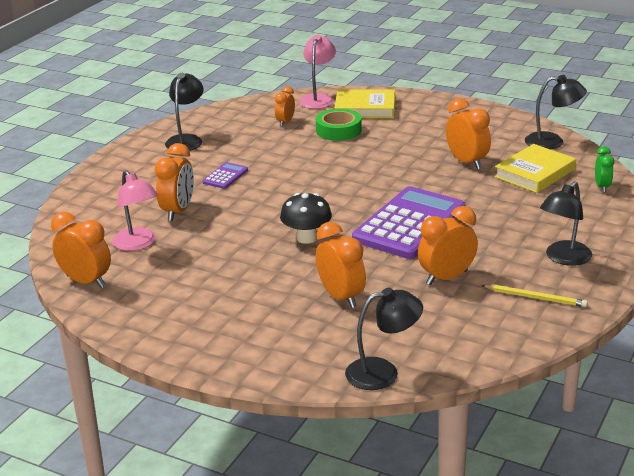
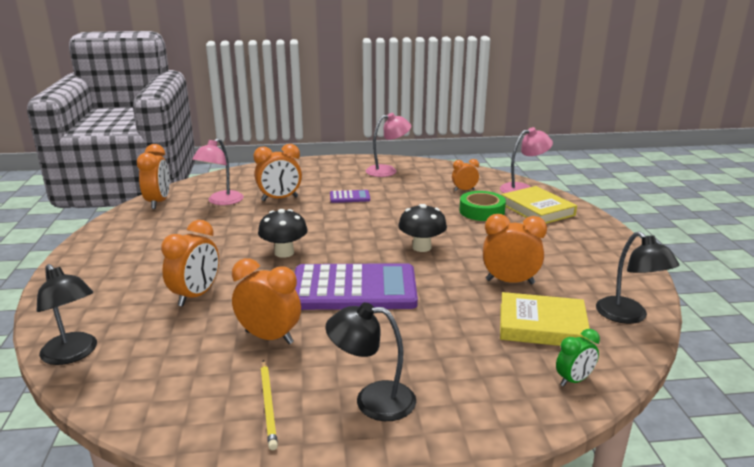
camera: 55 degrees right, 5 degrees down
(186, 140) = (387, 171): black lamp -> pink lamp
(372, 176) = (421, 247): none -> black mushroom
(467, 162) = (510, 282): orange clock -> orange clock turned 105 degrees counterclockwise

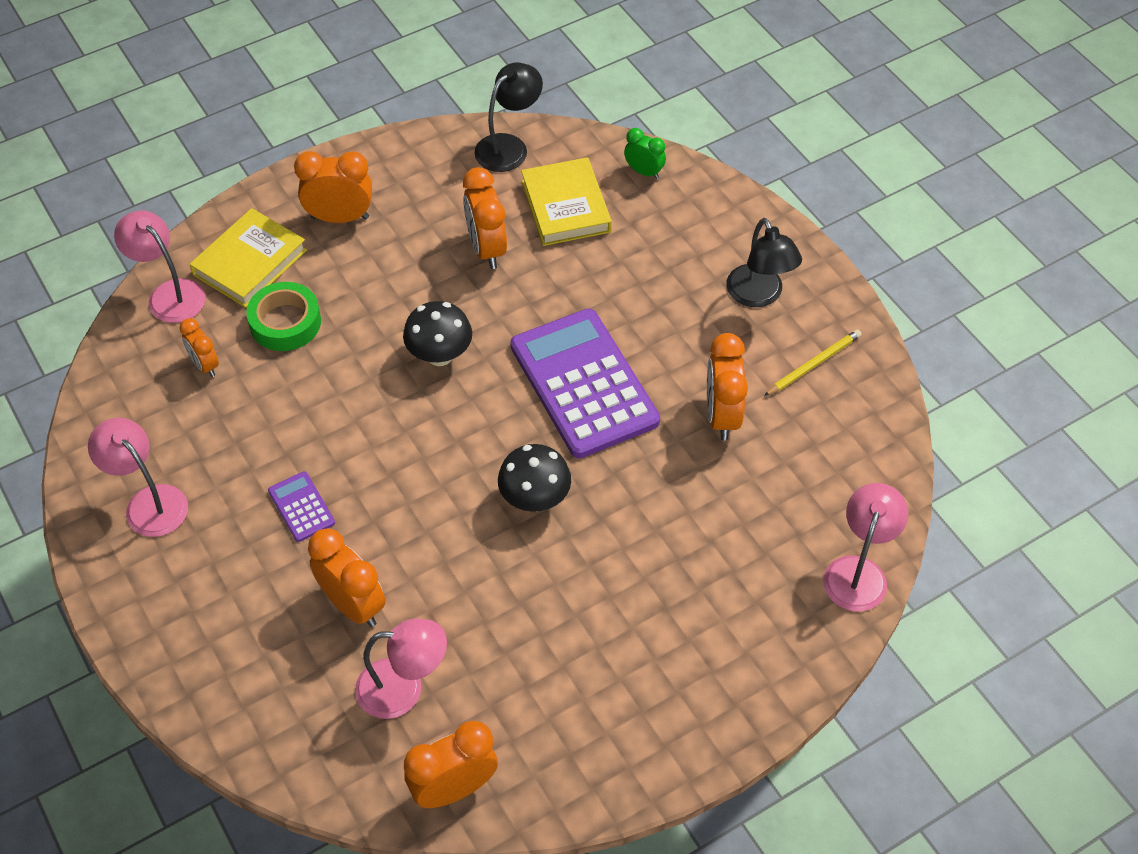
camera: 115 degrees left, 30 degrees up
(73, 354) = (858, 572): black lamp -> pink lamp
(196, 296) = (690, 533): orange clock -> orange clock (340, 217)

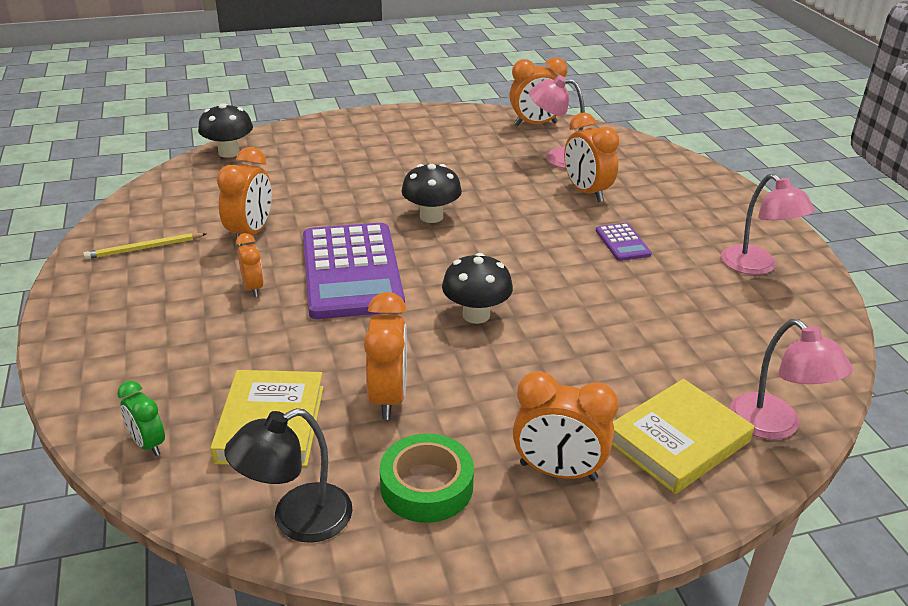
camera: 165 degrees left, 20 degrees down
(205, 365) = (720, 351): orange clock -> orange clock (253, 288)
(285, 322) = (634, 371): green tape -> green tape (426, 486)
(759, 295) = (140, 301): black lamp -> none
(858, 572) = (229, 152): pink lamp -> black mushroom

